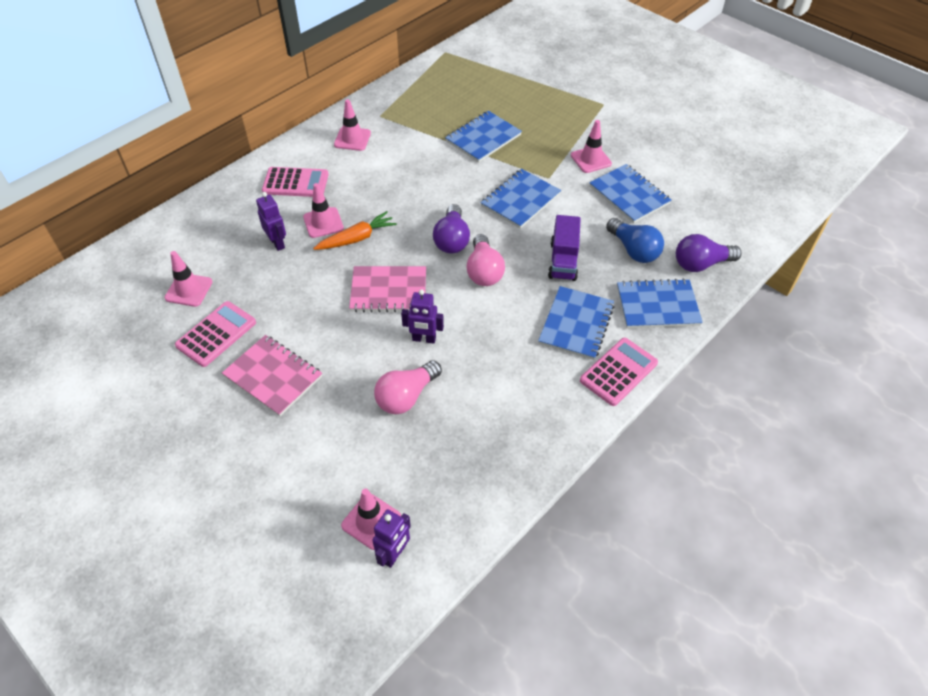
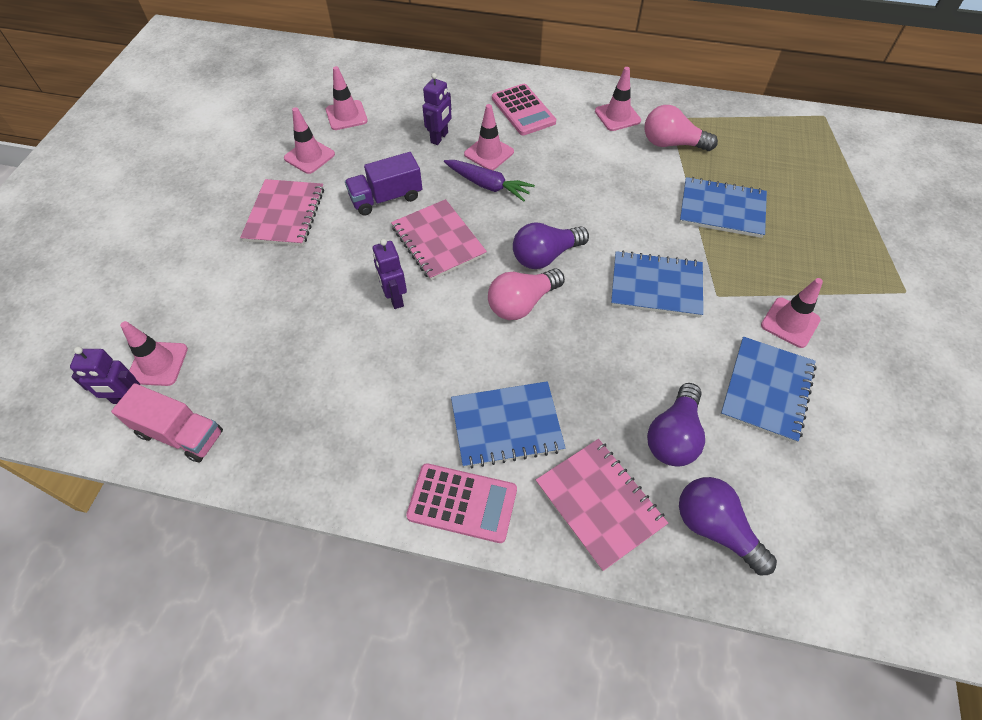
camera: 60 degrees right, 5 degrees up
(216, 334) = (309, 156): pink calculator -> pink traffic cone
(356, 238) = (488, 185): orange carrot -> purple carrot
(406, 396) = (315, 319): pink light bulb -> pink light bulb (672, 144)
(455, 524) = (180, 434): none -> pink truck
(563, 261) = (595, 369): purple truck -> purple truck (386, 198)
(633, 250) = (673, 436): blue light bulb -> purple light bulb
(657, 305) = (599, 503): blue notebook -> pink notebook

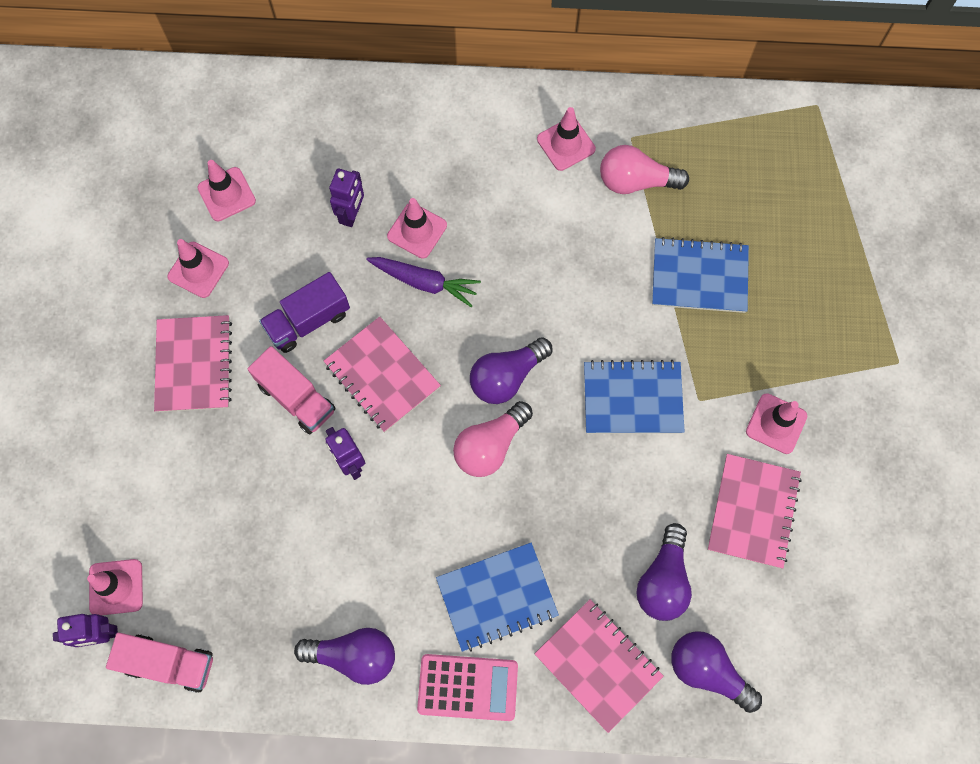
camera: 10 degrees left, 15 degrees up
(356, 455) = (354, 656): none -> purple light bulb
(361, 247) = (296, 398): none -> pink truck
(523, 110) = (447, 152): pink calculator -> none
(767, 390) = (753, 511): blue notebook -> pink notebook

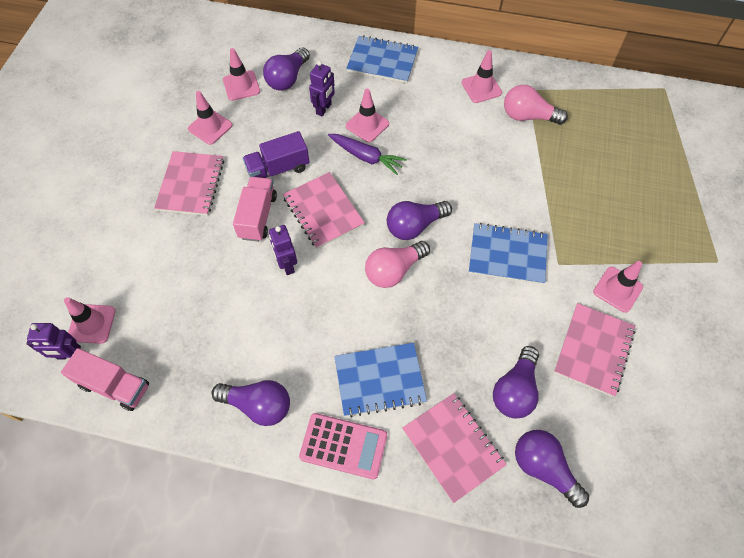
camera: 10 degrees right, 10 degrees down
(290, 171) = (287, 78): none -> purple light bulb
(296, 398) = (258, 216): pink truck -> pink truck turned 135 degrees counterclockwise
(699, 276) = (567, 182): blue notebook -> blue notebook (382, 61)

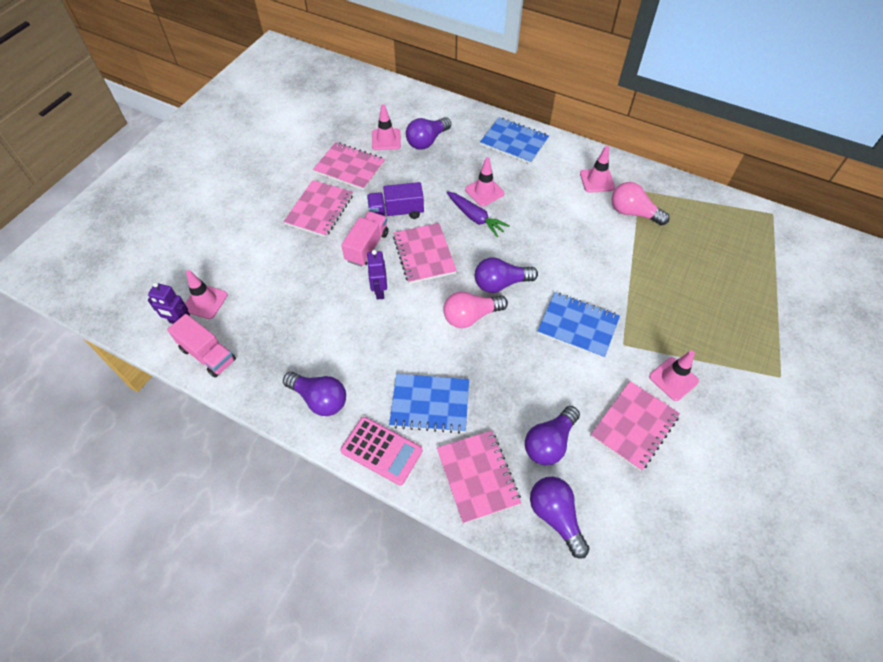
camera: 15 degrees right, 5 degrees down
(210, 127) = (350, 167): pink traffic cone -> pink notebook
(324, 109) = (451, 171): purple robot -> none

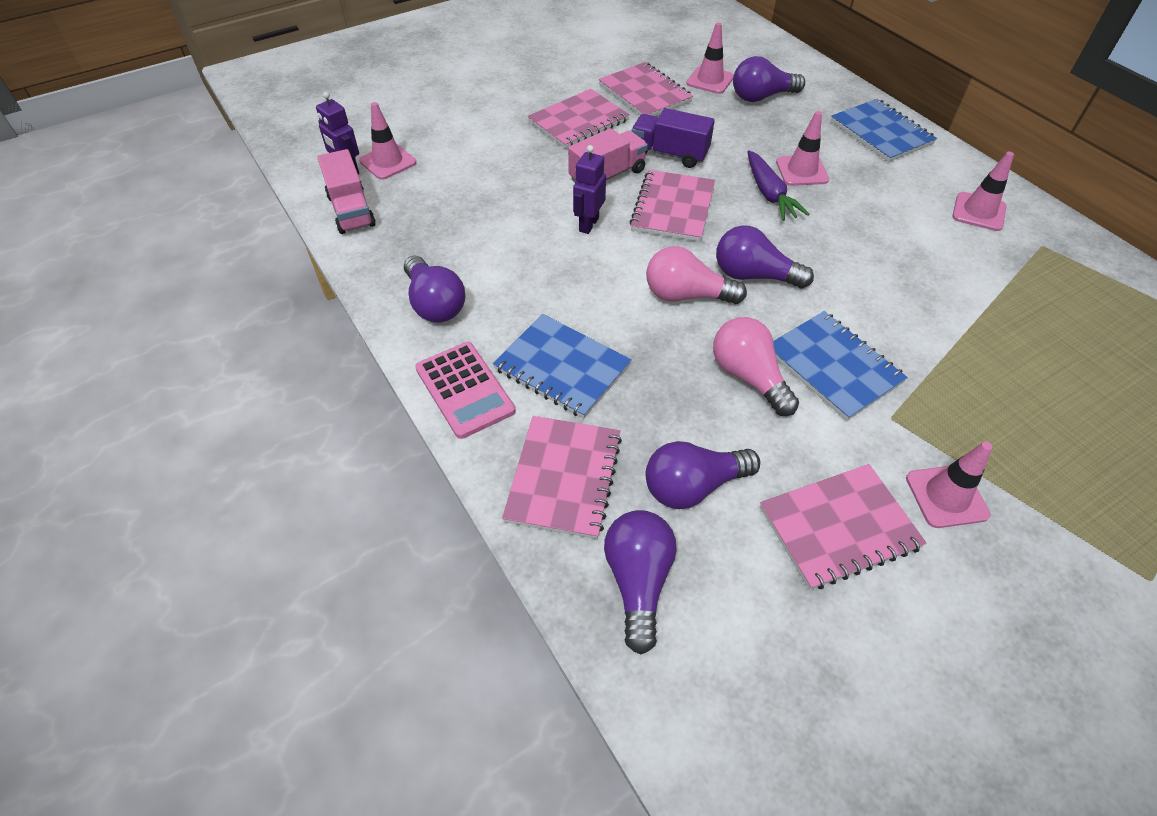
camera: 30 degrees right, 5 degrees down
(633, 213) = (1013, 267): pink light bulb -> pink light bulb (749, 377)

